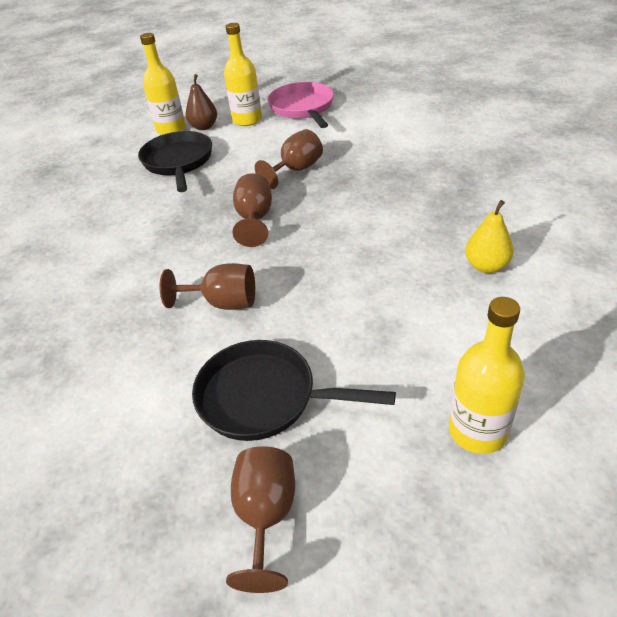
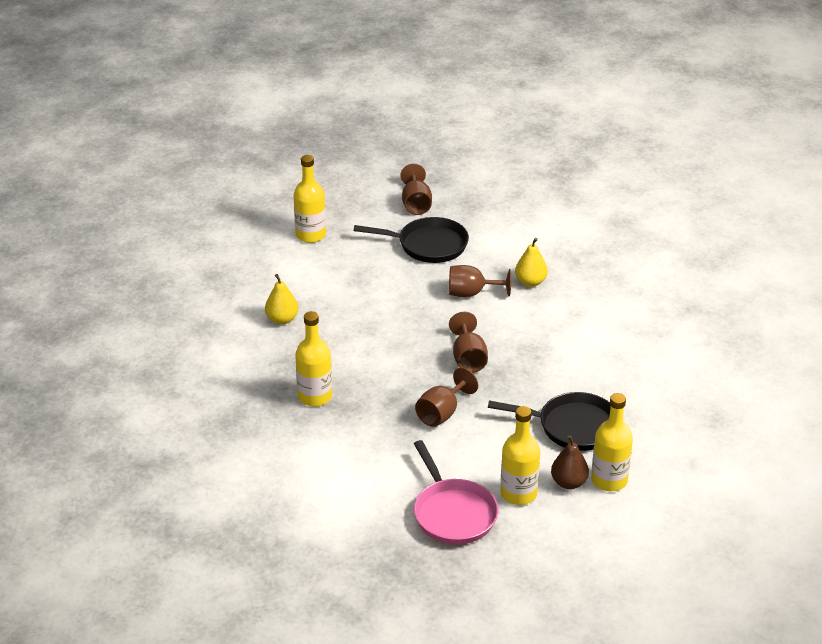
camera: 170 degrees right, 5 degrees down
(134, 320) = (530, 282): none -> yellow pear
(178, 162) = (572, 426): black pan -> black pan turned 60 degrees counterclockwise
(426, 181) = (315, 396): none -> yellow bottle

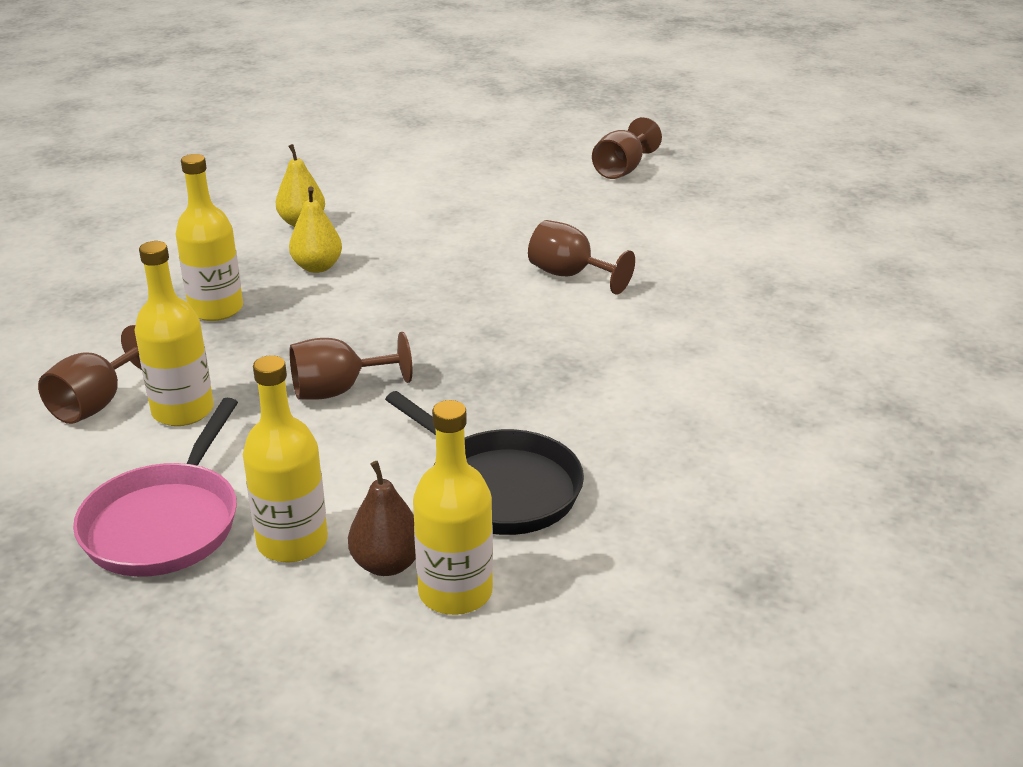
camera: 35 degrees right, 5 degrees down
(310, 235) = (455, 160): yellow bottle -> yellow bottle (183, 411)
(428, 245) = (581, 210): black pan -> none
(468, 359) = (464, 343): brown goblet -> brown goblet (97, 403)
(530, 282) = (669, 290): yellow pear -> yellow pear (317, 267)

